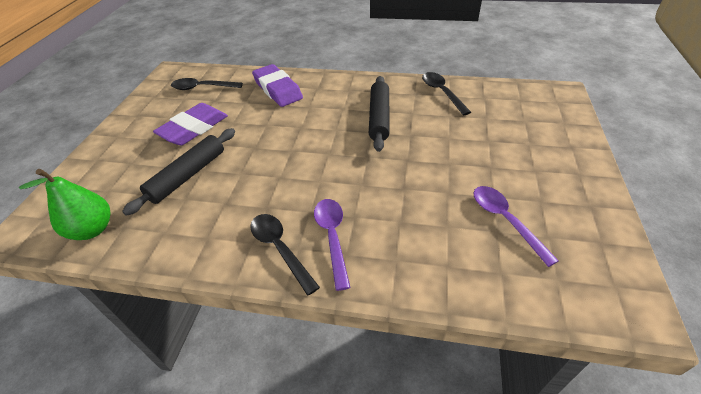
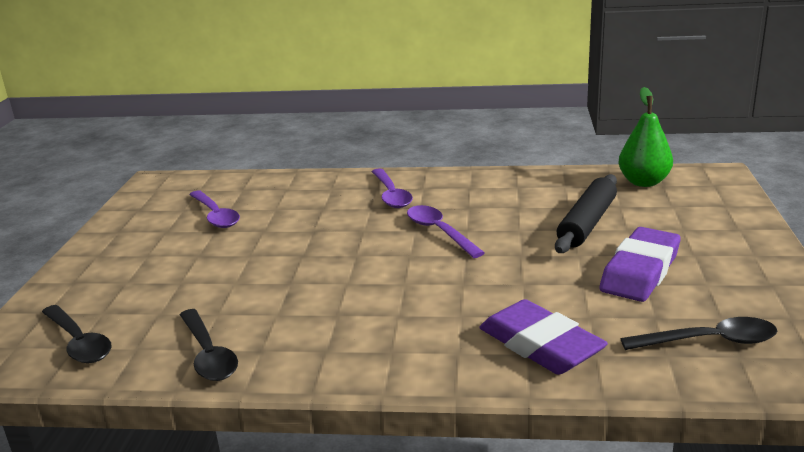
camera: 175 degrees right, 20 degrees down
(280, 249) = (440, 186): black spoon -> black spoon (79, 342)
(301, 176) = (439, 232): none -> purple spoon
(379, 118) = (335, 303): black rolling pin -> none

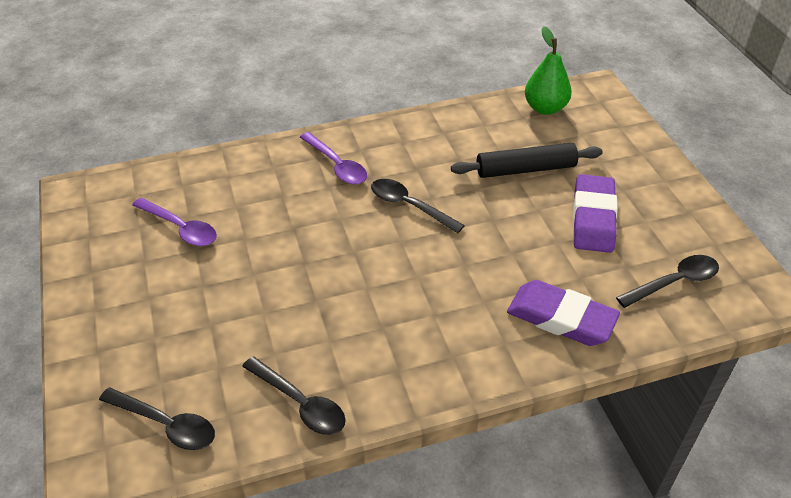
camera: 25 degrees left, 20 degrees up
(439, 232) = (409, 206): purple spoon -> black spoon
(587, 223) = (525, 169): black rolling pin -> black rolling pin turned 75 degrees clockwise

